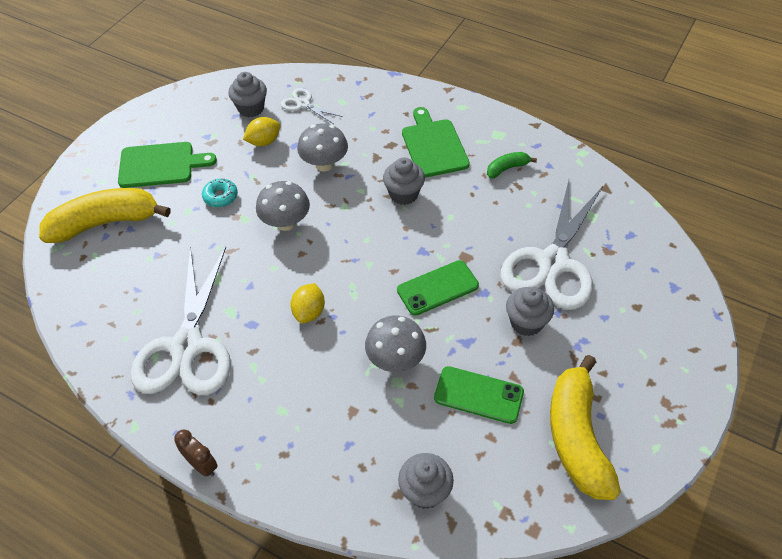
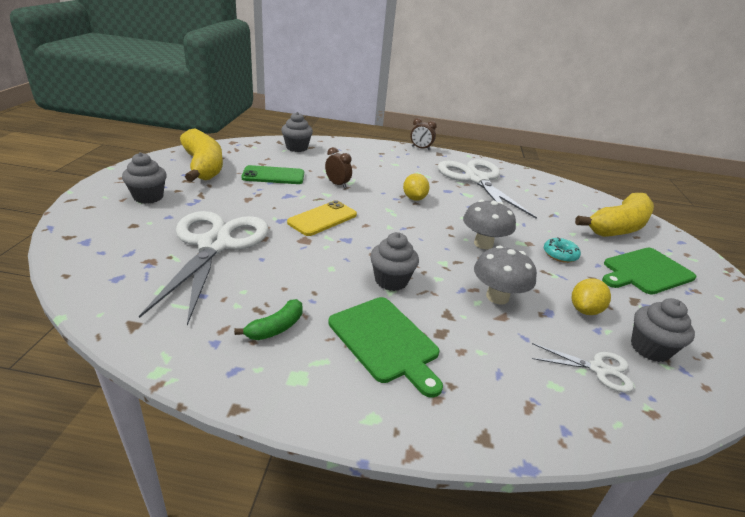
camera: 155 degrees right, 20 degrees down
(395, 360) = (337, 184): grey mushroom -> brown clock
(437, 288) = (322, 219): green phone -> yellow phone
(526, 322) = (241, 207): grey cupcake -> grey cupcake (148, 197)

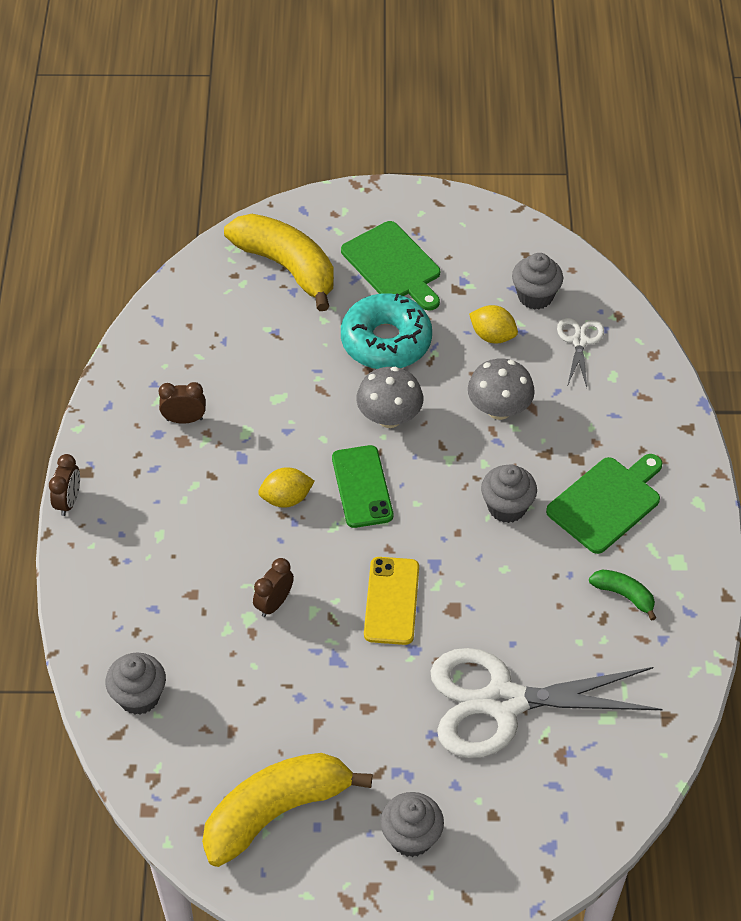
camera: 95 degrees left, 20 degrees up
(273, 176) = (275, 698): green phone -> green phone (362, 487)
(322, 219) = (391, 601): yellow phone -> yellow phone turned 60 degrees clockwise
(476, 179) = (184, 419): white scissors -> brown clock
(560, 255) = (386, 341): turquoise donut -> turquoise donut, size x2.07

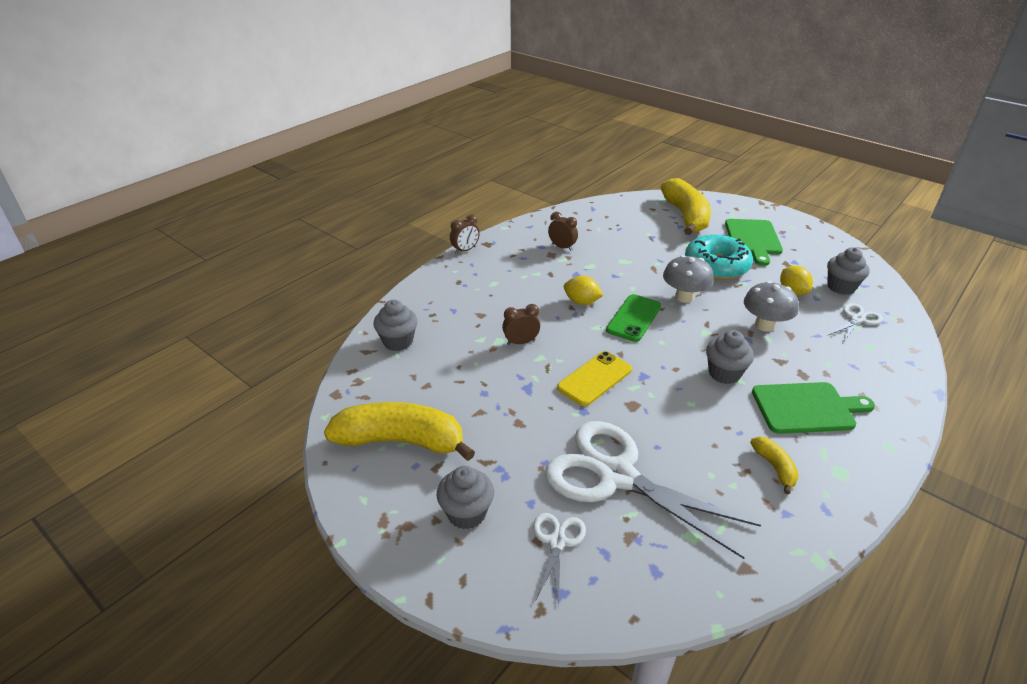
camera: 40 degrees right, 15 degrees down
(509, 805) = (557, 542): none -> white scissors
(624, 595) = (774, 467): green banana -> yellow banana

